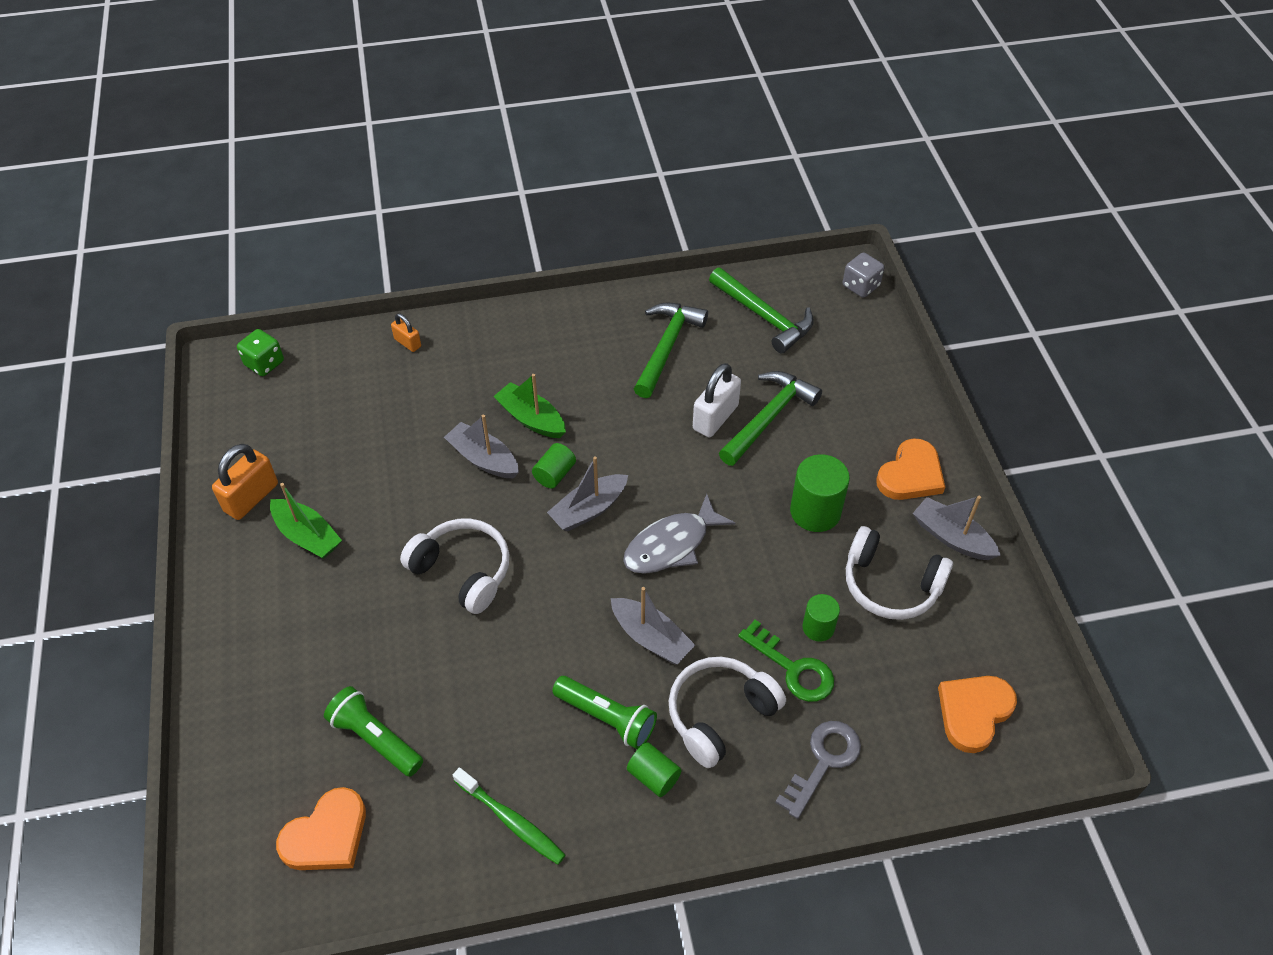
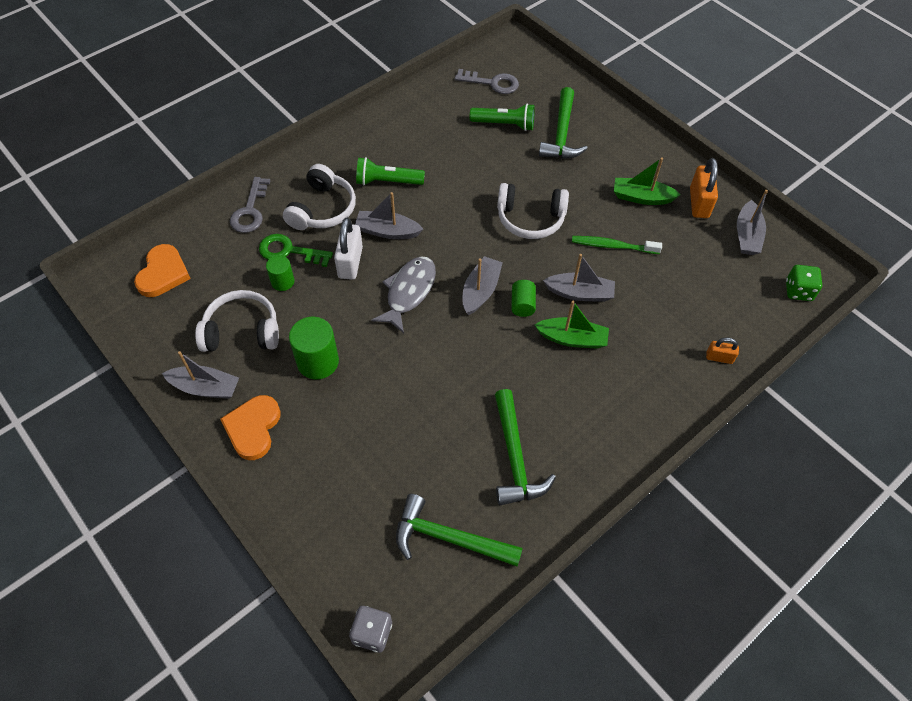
camera: 150 degrees right, 5 degrees up
(245, 438) = (747, 235): none -> grey boat
(327, 835) = (492, 83): orange heart -> grey key
(511, 821) = (407, 121): green toothbrush -> green toothbrush (612, 246)
(653, 776) = (344, 167): green cylinder -> none
(715, 417) = (434, 406): white padlock -> white padlock (350, 262)
(769, 417) = (391, 428): green hammer -> green hammer (561, 134)

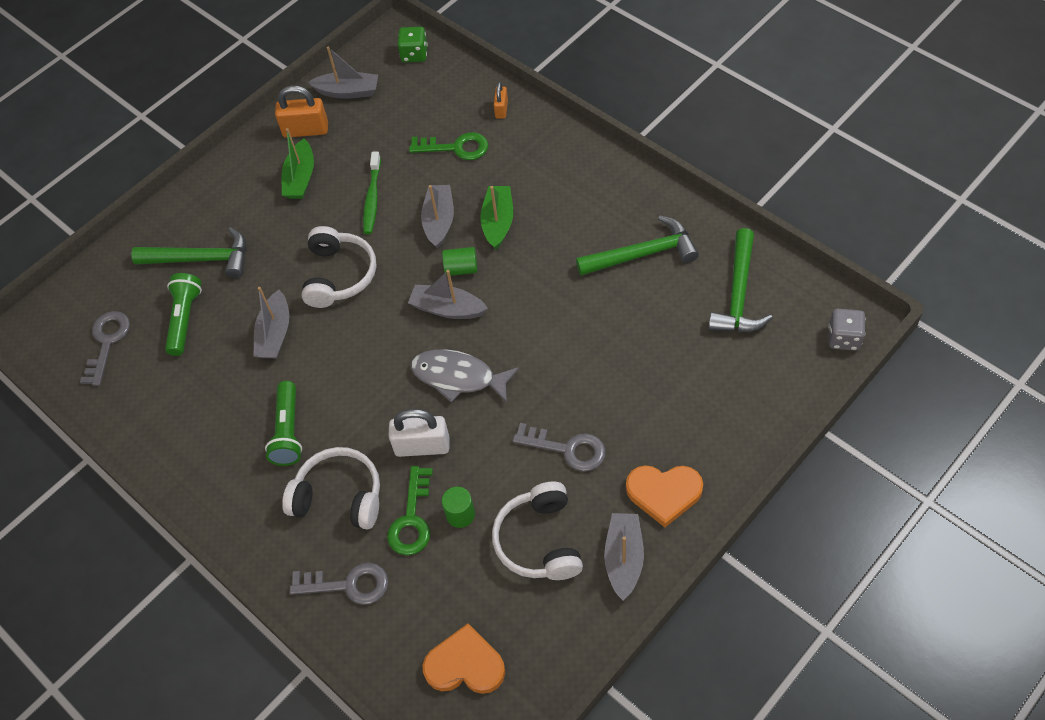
camera: 90 degrees left, 0 degrees up
(318, 362) = (567, 449): green cylinder -> grey key
(387, 231) = (370, 416): grey boat -> grey boat (275, 334)
(669, 314) = (456, 147): none -> green key

